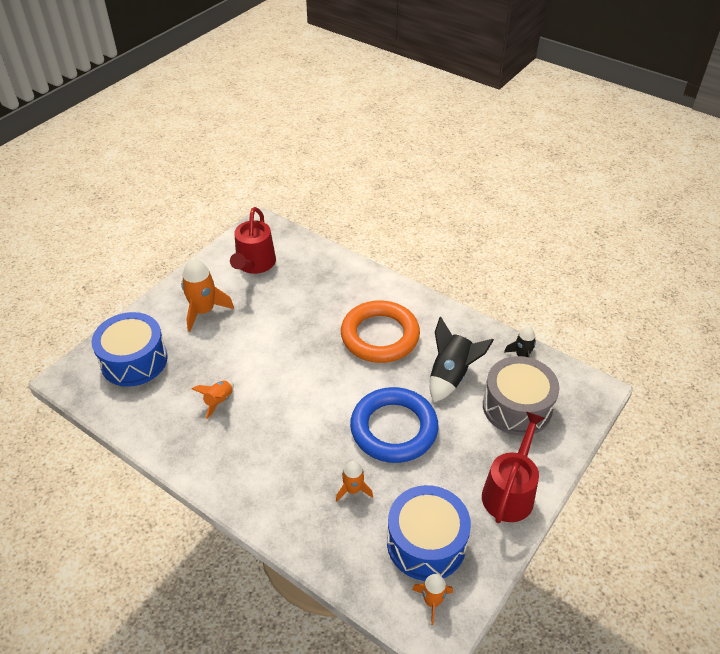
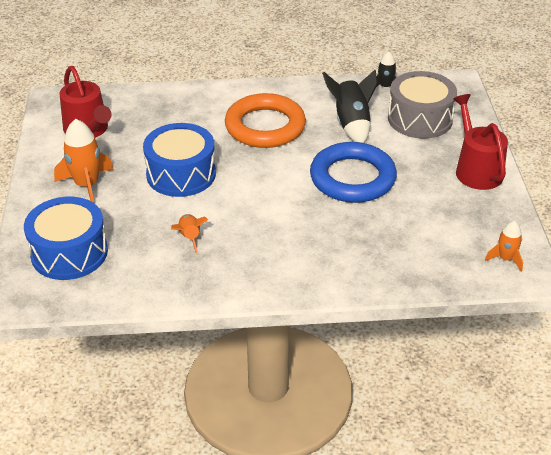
camera: 40 degrees left, 5 degrees down
(353, 490) = (372, 230): orange rocket -> none
(426, 543) = (460, 230): blue drum -> blue drum (181, 174)

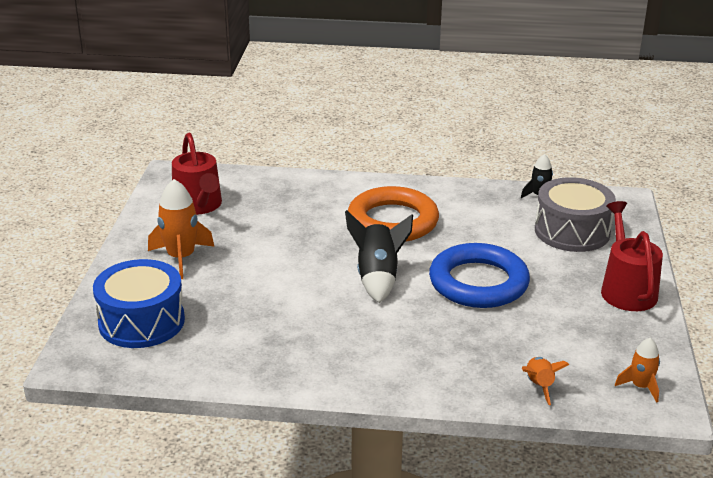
camera: 10 degrees right, 10 degrees down
(181, 174) = (286, 258): blue drum -> none
(190, 237) = (277, 322): orange rocket -> orange rocket (539, 386)
(351, 124) = (491, 229): black rocket -> black rocket (377, 278)

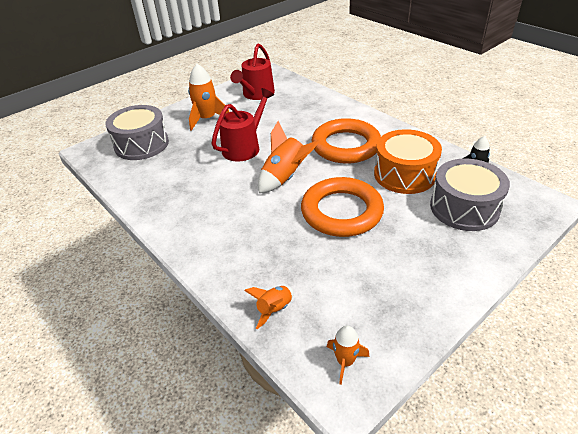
camera: 45 degrees right, 10 degrees up
(141, 321) = (141, 144): blue drum -> grey drum
(377, 278) = (285, 177): black rocket -> orange rocket
(478, 282) = (341, 211): blue ring -> orange ring
(486, 225) = (404, 174): none -> orange drum
(626, 289) = (446, 275): red watering can -> red watering can (244, 147)

